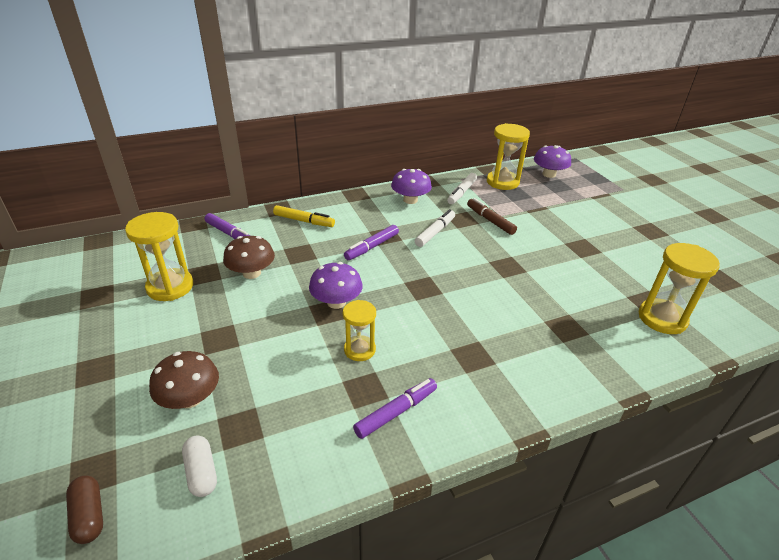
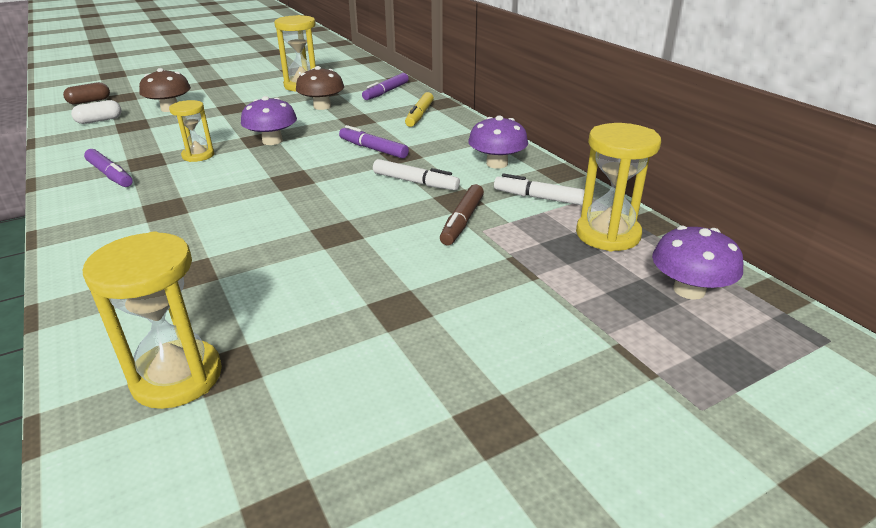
camera: 85 degrees right, 5 degrees down
(490, 220) = (462, 221): brown marker -> brown marker turned 150 degrees clockwise

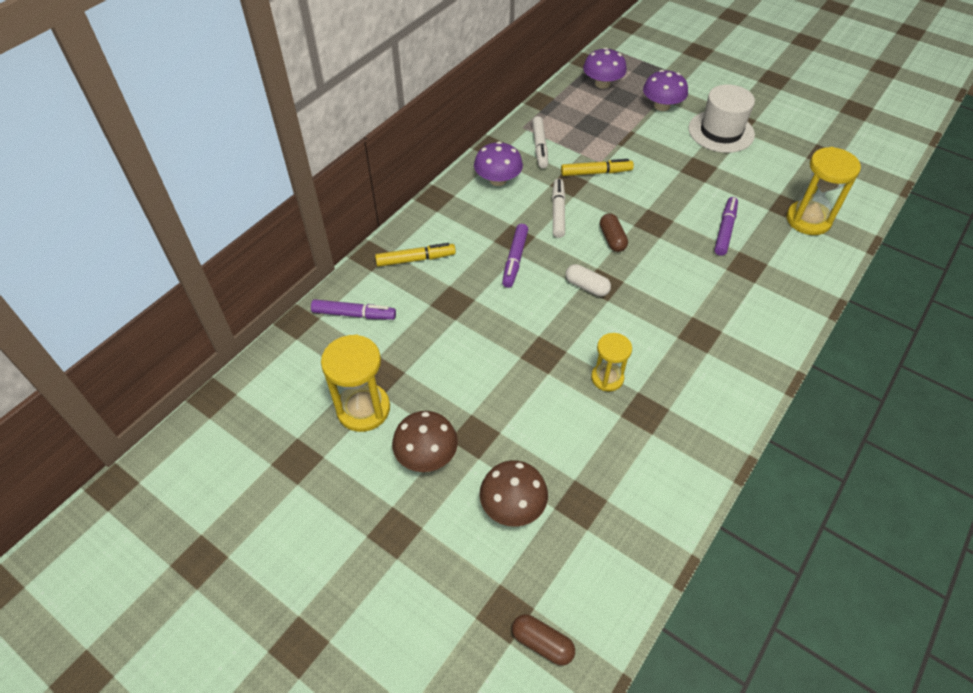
camera: 115 degrees left, 20 degrees up
(99, 120) = (590, 557): white capsule -> white capsule (586, 286)
(110, 175) = (686, 418): purple marker -> purple marker (725, 230)
(272, 141) = (541, 340): purple mushroom -> purple mushroom (662, 106)
(322, 106) = (428, 350): brown mushroom -> brown mushroom (426, 454)
(342, 200) = (612, 239): none -> brown capsule
(462, 221) = (596, 173): brown marker -> yellow marker
(476, 379) = (721, 131): none -> white hat
(608, 234) = (567, 114): yellow hourglass -> none

